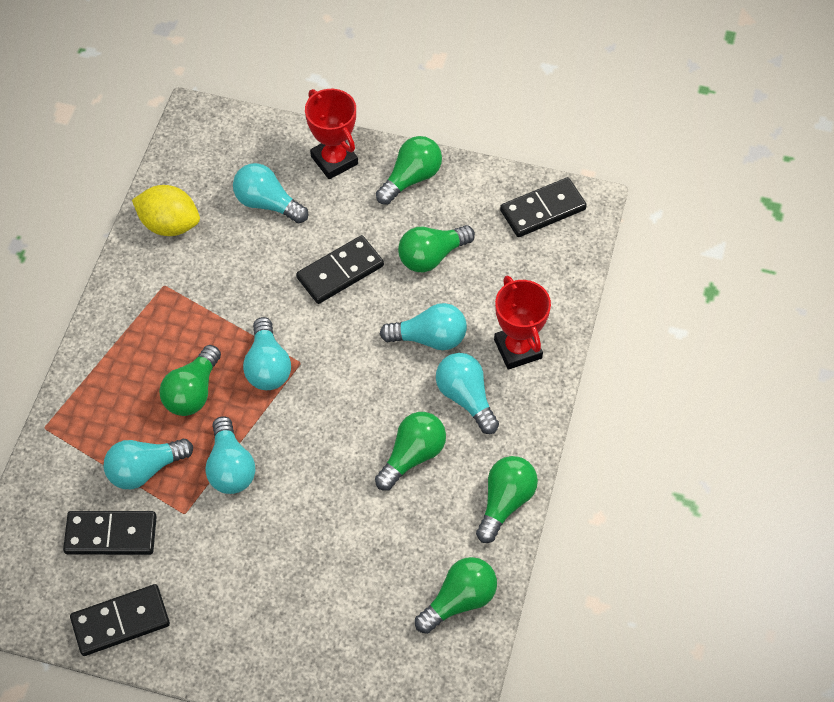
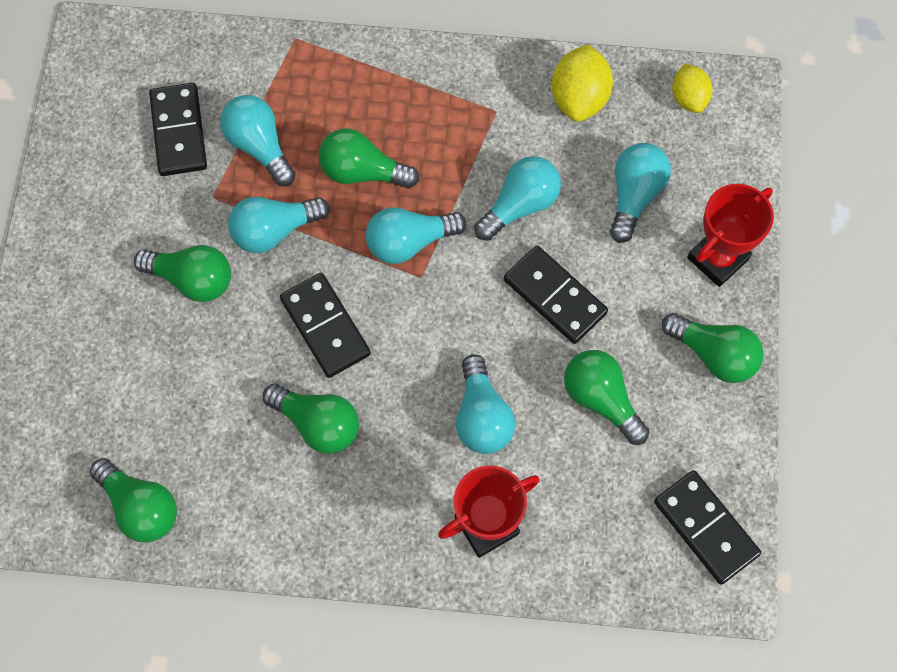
camera: 80 degrees right, 10 degrees up
(120, 621) = (82, 164): black domino -> black domino (325, 326)
(192, 151) = (688, 98): none -> yellow lemon
(466, 397) = (406, 473): turquoise light bulb -> turquoise light bulb (520, 205)
(505, 502) = (272, 541): green light bulb -> green light bulb (192, 279)

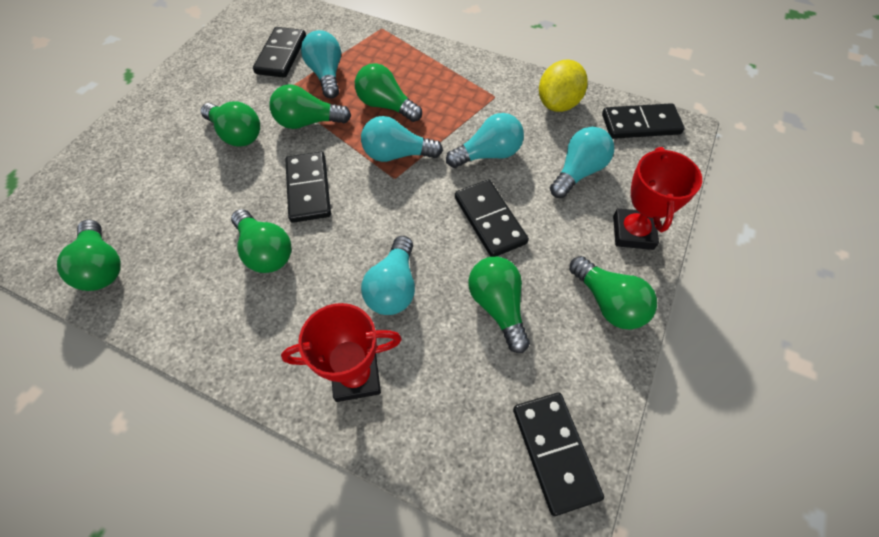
camera: 20 degrees right, 10 degrees down
(274, 230) = (308, 122): turquoise light bulb -> green light bulb
(688, 98) = (640, 124): yellow lemon -> black domino
(717, 258) = (633, 232): red trophy -> red trophy turned 60 degrees counterclockwise

